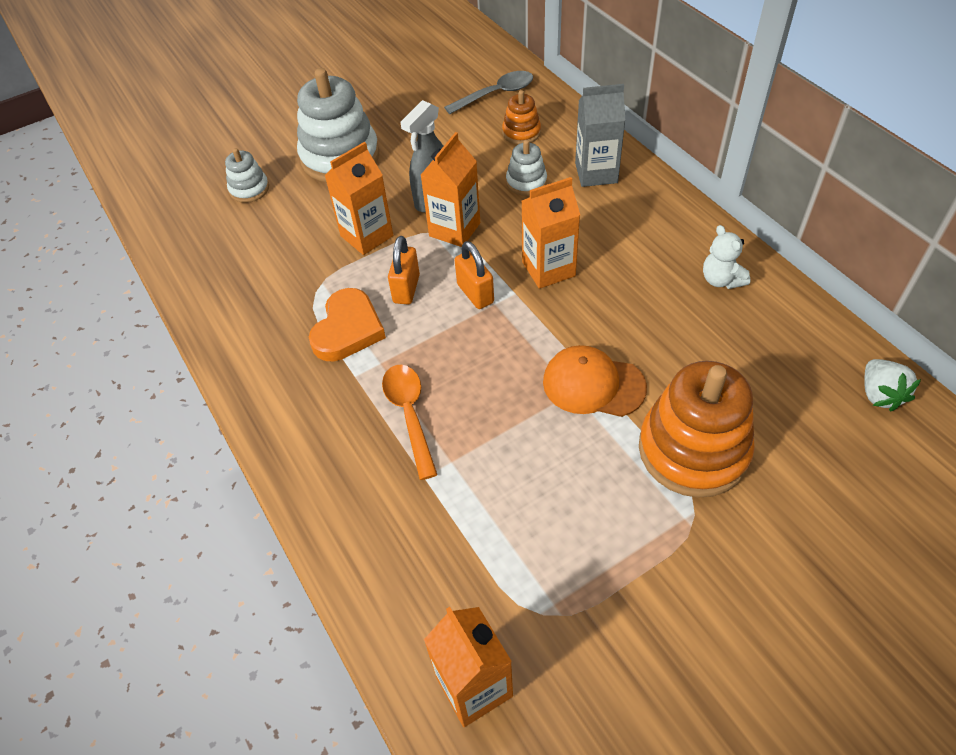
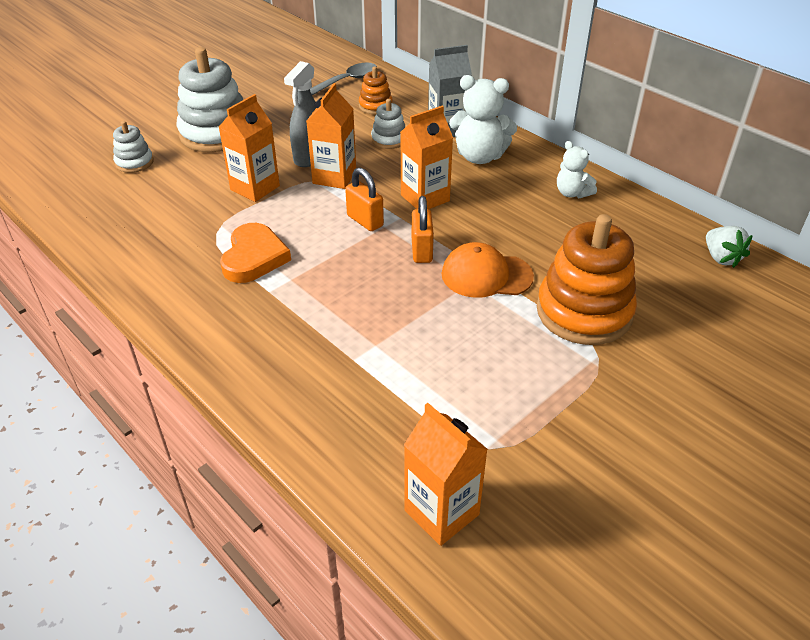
camera: 15 degrees left, 10 degrees down
(406, 289) = (301, 223): orange padlock -> orange padlock (421, 251)
(409, 415) = (328, 314): orange spoon -> none
(624, 216) = (479, 157): none -> white teddy bear

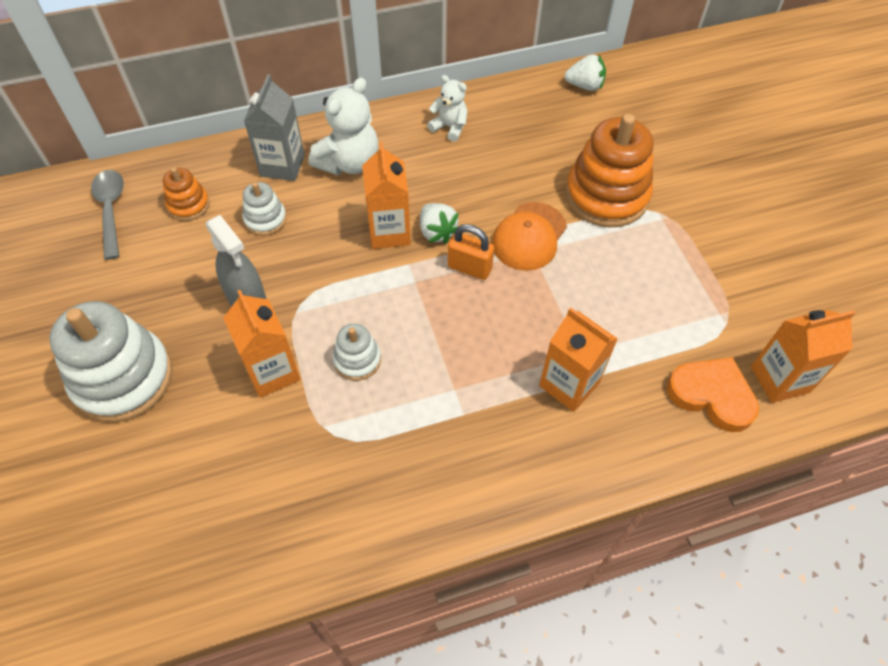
camera: 65 degrees left, 15 degrees up
(134, 162) = (122, 489): white stacking toy -> white stacking toy (357, 360)
(254, 257) = (400, 411): orange heart -> orange heart (712, 395)
(334, 177) = (302, 292): orange carton -> orange carton (569, 384)
(365, 221) = (396, 294): orange padlock -> none
(446, 222) = (437, 232): none -> white strawberry
(572, 193) = (449, 127): white teddy bear -> white teddy bear turned 135 degrees counterclockwise

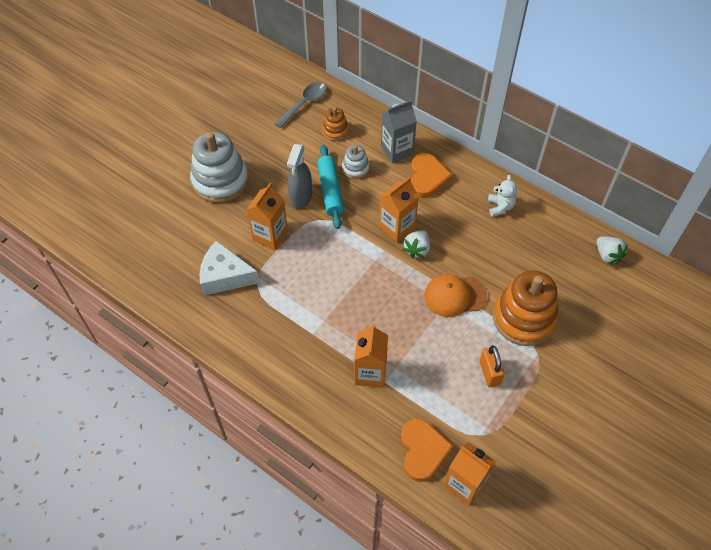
camera: 55 degrees right, 0 degrees up
(271, 264) = (330, 191): none -> turquoise rolling pin
(284, 468) = (225, 276): none -> white cheese
(349, 163) = (427, 178): white teddy bear -> orange heart
(357, 360) = (306, 266): white stacking toy -> none
(469, 268) = (406, 280): orange padlock -> orange padlock (489, 373)

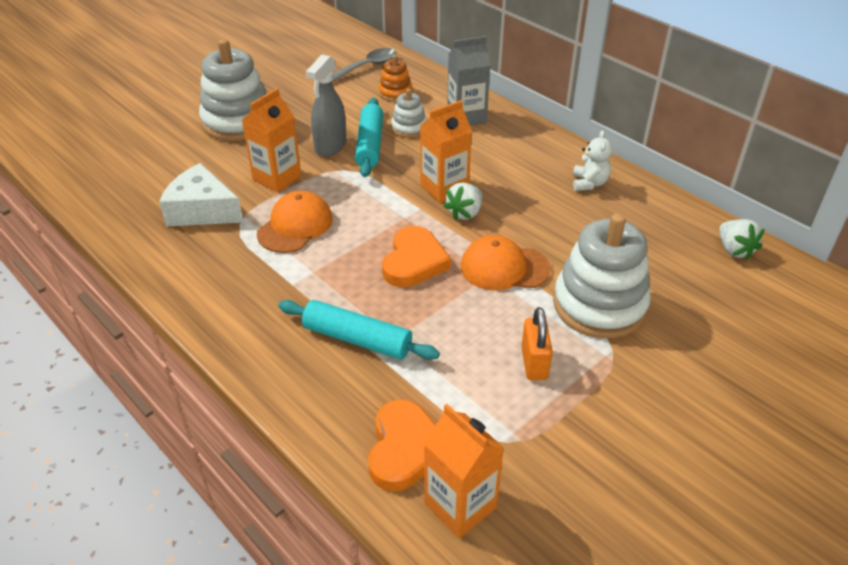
camera: 10 degrees right, 15 degrees down
(298, 280) = (295, 226): none -> orange cap
(370, 373) = (357, 339): orange carton -> turquoise rolling pin
(427, 178) = (498, 146): orange heart -> orange heart (414, 261)
(524, 318) = (599, 305): orange stacking toy -> white stacking toy

